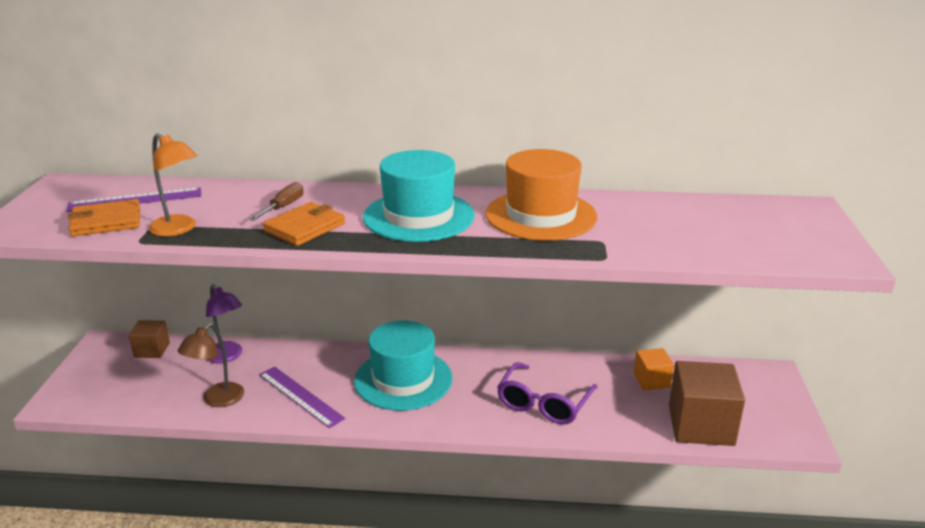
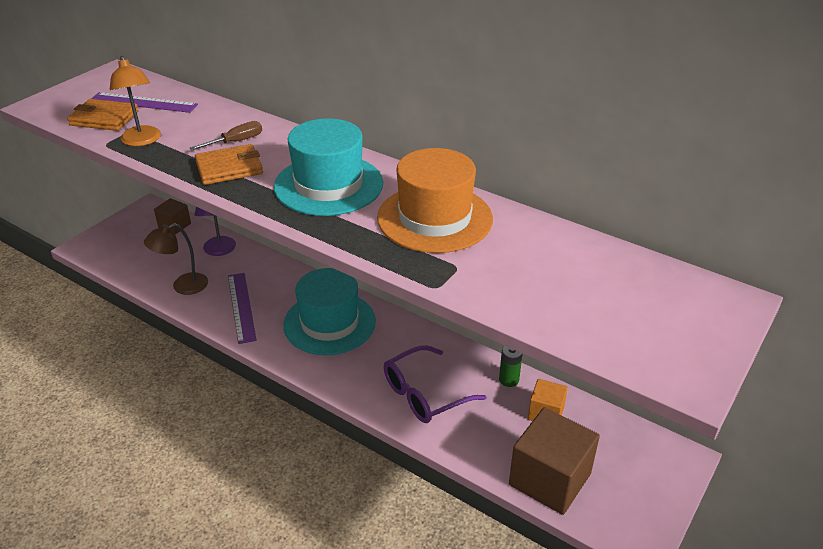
camera: 30 degrees right, 10 degrees up
(600, 367) = (509, 379): none -> green battery

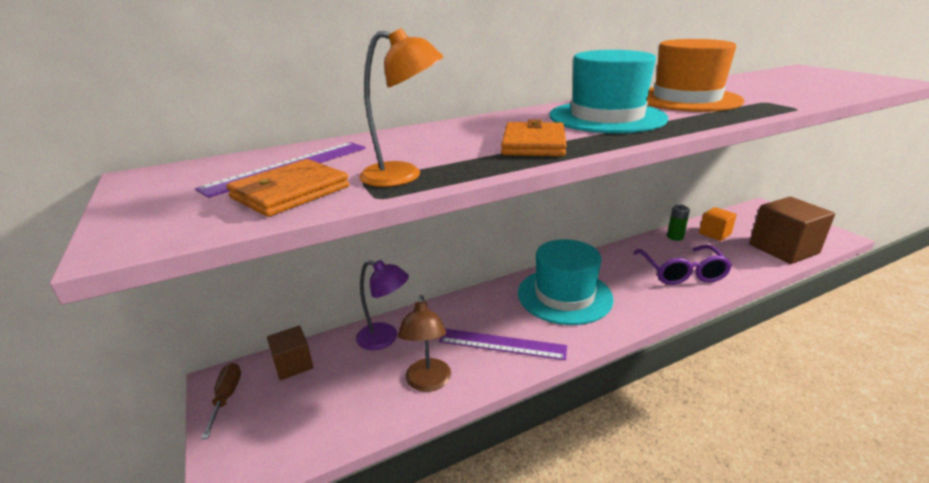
camera: 60 degrees left, 10 degrees down
(237, 141) = (474, 136): brown screwdriver -> brown screwdriver (226, 397)

